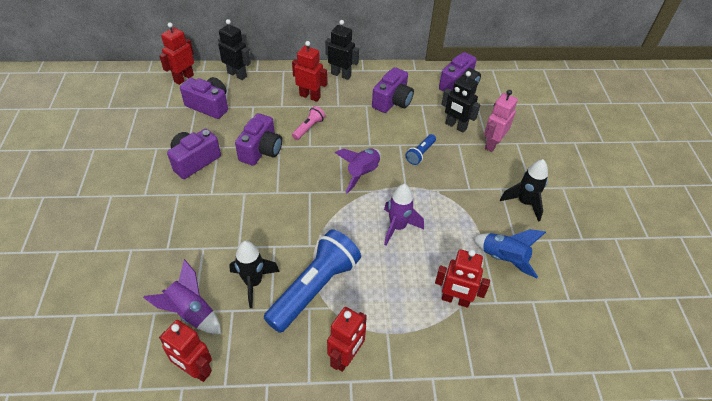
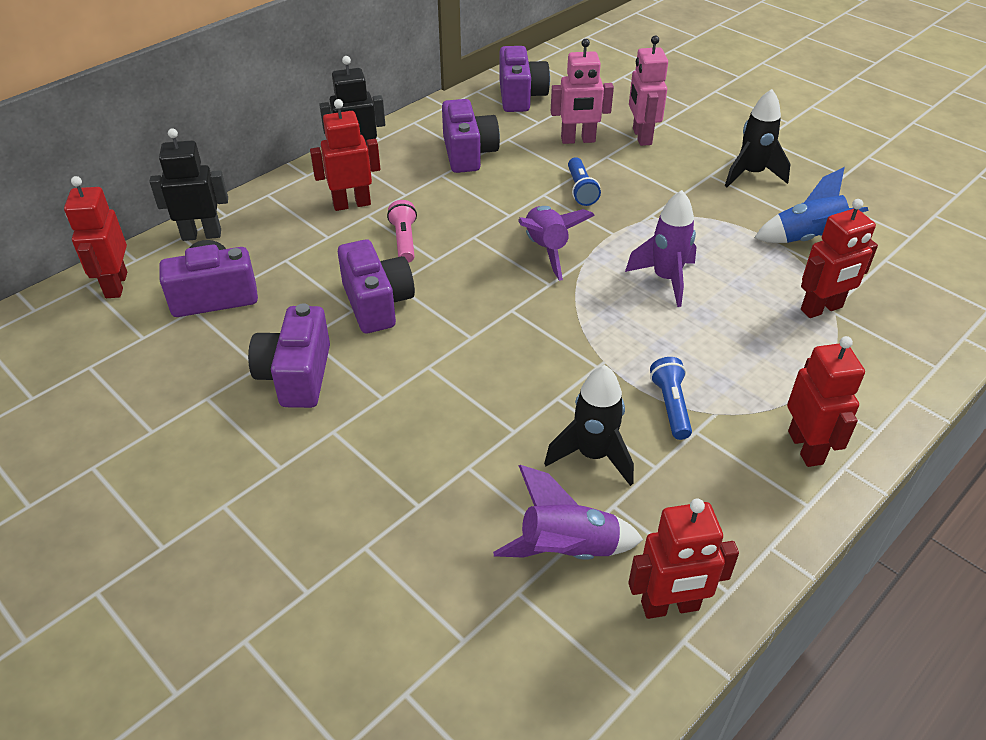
camera: 40 degrees left, 5 degrees down
(314, 288) = (670, 406): blue flashlight -> blue flashlight, size x0.46
(455, 126) = (578, 140): black robot -> pink robot

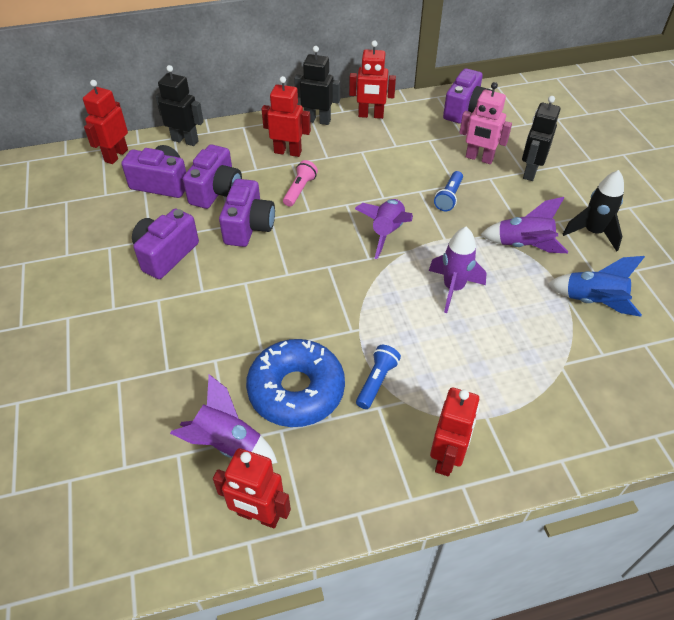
camera: 30 degrees right, 5 degrees up
(468, 153) = (392, 142): purple camera -> purple camera (216, 191)
(593, 455) = (296, 390): black rocket -> blue donut
(641, 136) = (530, 172): pink robot -> black robot
(698, 211) = (523, 246): none -> purple rocket
(822, 309) = (554, 361): red robot -> red robot (371, 115)

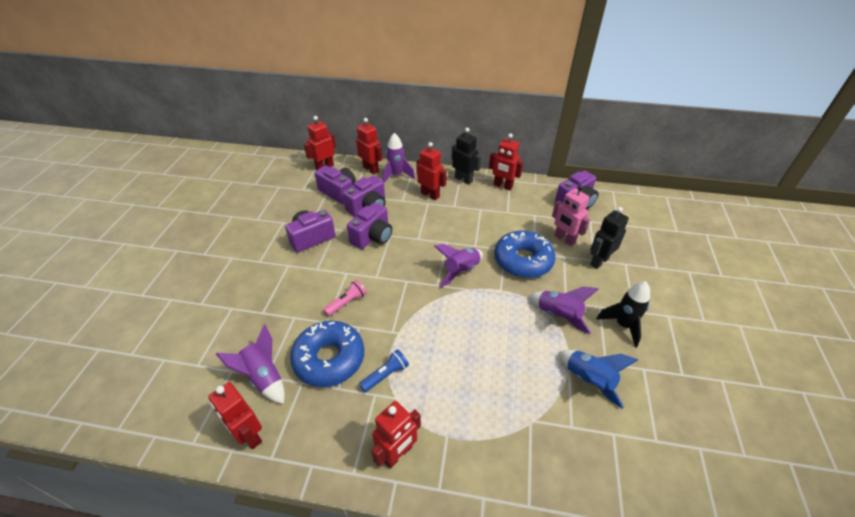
camera: 25 degrees right, 5 degrees down
(185, 140) = (371, 169): black robot -> red robot
(299, 190) = (421, 222): pink flashlight -> pink flashlight (347, 303)
(449, 197) = (523, 260): blue flashlight -> blue donut
(453, 288) = (483, 328): purple rocket -> purple rocket (396, 175)

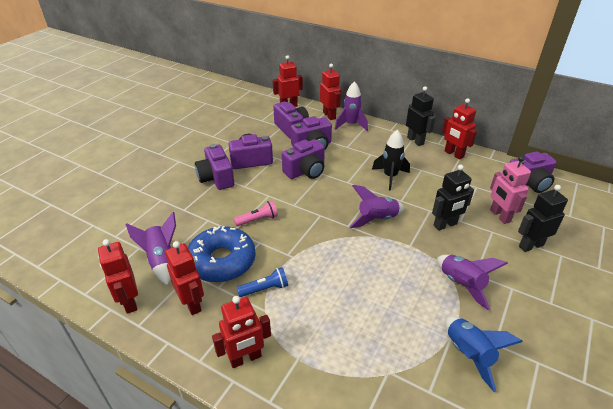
camera: 20 degrees right, 5 degrees down
(282, 267) = (216, 178): none -> purple camera
(430, 195) = (376, 147): red robot -> red robot (192, 303)
(523, 260) = (445, 225): blue donut -> black robot
(623, 325) = (531, 313): black rocket -> black rocket (390, 177)

